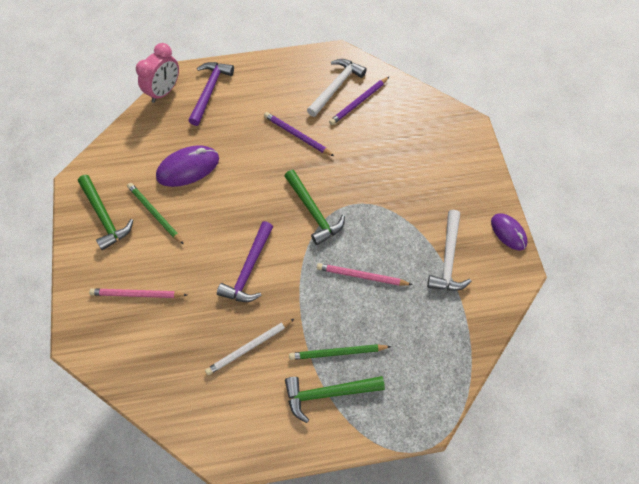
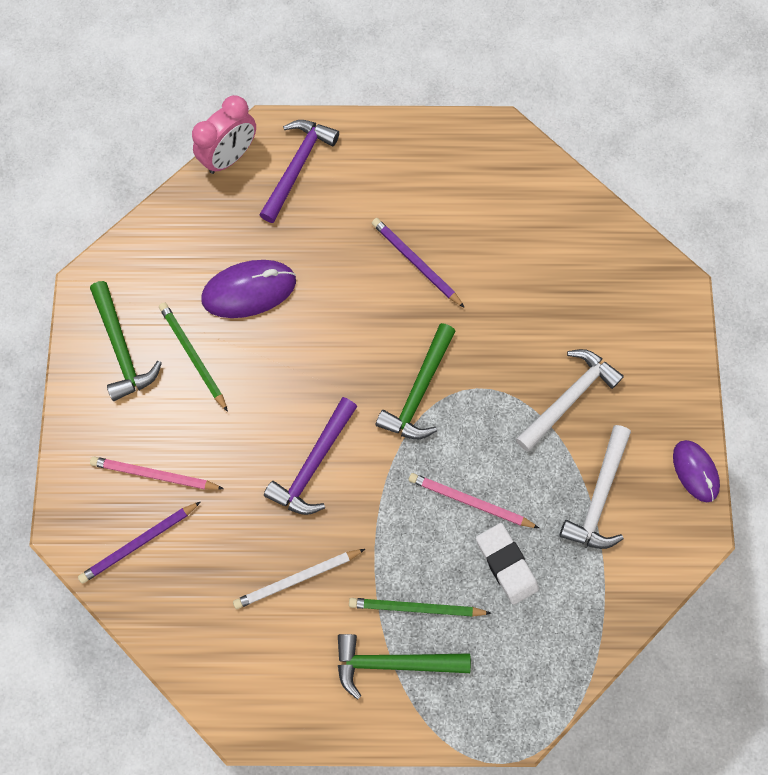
camera: 10 degrees right, 10 degrees up
(313, 212) = (419, 391): green hammer -> green hammer turned 45 degrees clockwise
(336, 87) = (488, 190): white hammer -> white hammer (569, 398)
(359, 102) = (518, 222): purple pencil -> purple pencil (139, 543)
(395, 312) = (506, 564): none -> white eraser

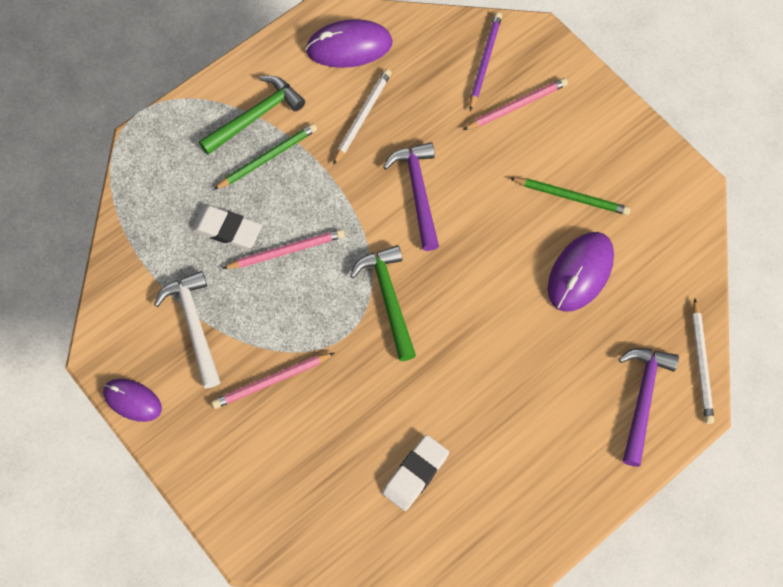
camera: 140 degrees right, 5 degrees down
(122, 348) = (624, 164): green hammer -> none
(230, 157) = (701, 363): pink clock -> white pencil
(245, 666) = (349, 46): none -> purple mouse
(297, 167) = (643, 399): purple hammer -> purple hammer turned 150 degrees counterclockwise
(416, 263) = (477, 395): purple pencil -> none
(512, 244) = (415, 474): none -> white eraser
(569, 398) = (271, 381): white hammer -> pink pencil

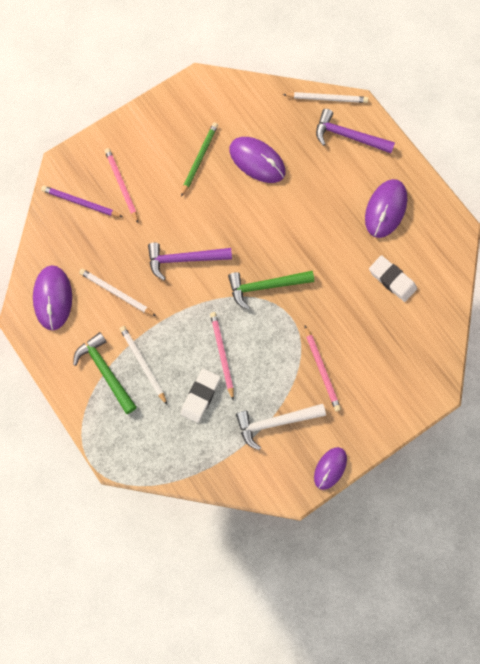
camera: 85 degrees left, 5 degrees up
(267, 157) = (143, 364): green pencil -> white pencil
(528, 459) = (385, 209): none -> purple mouse

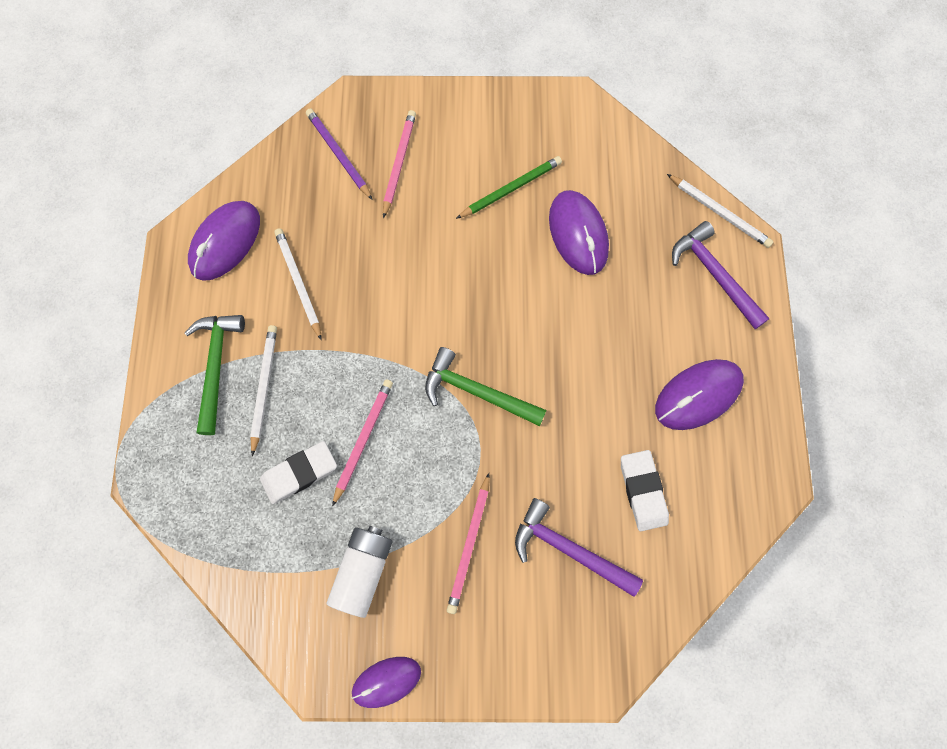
camera: 35 degrees right, 0 degrees up
(184, 259) = (405, 295): purple hammer -> purple hammer (569, 549)
(275, 422) = (363, 571): white hammer -> white battery

